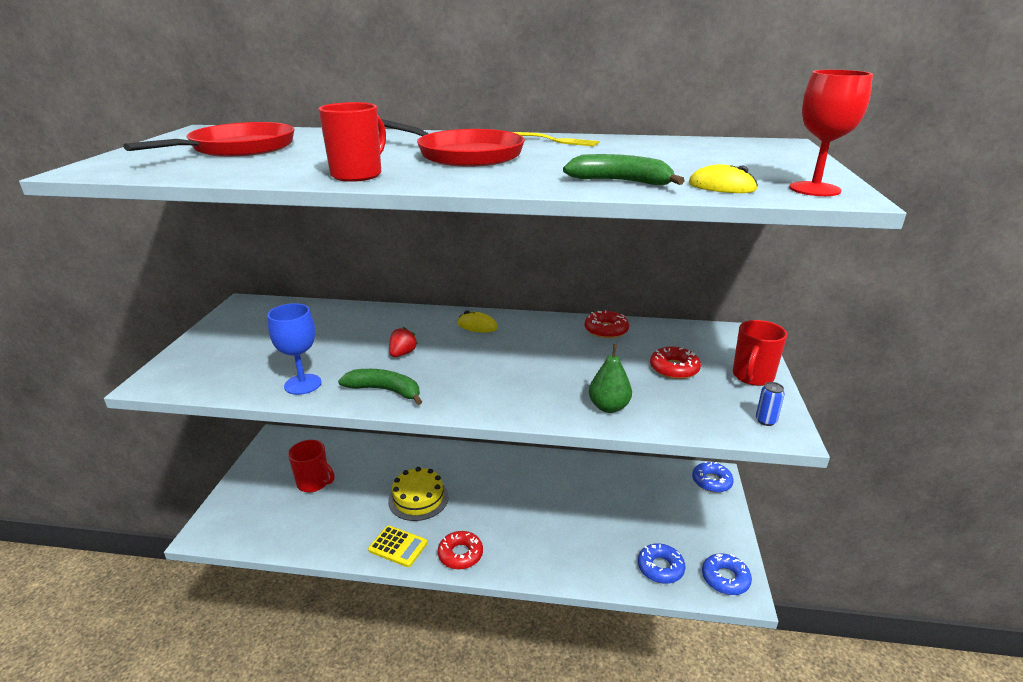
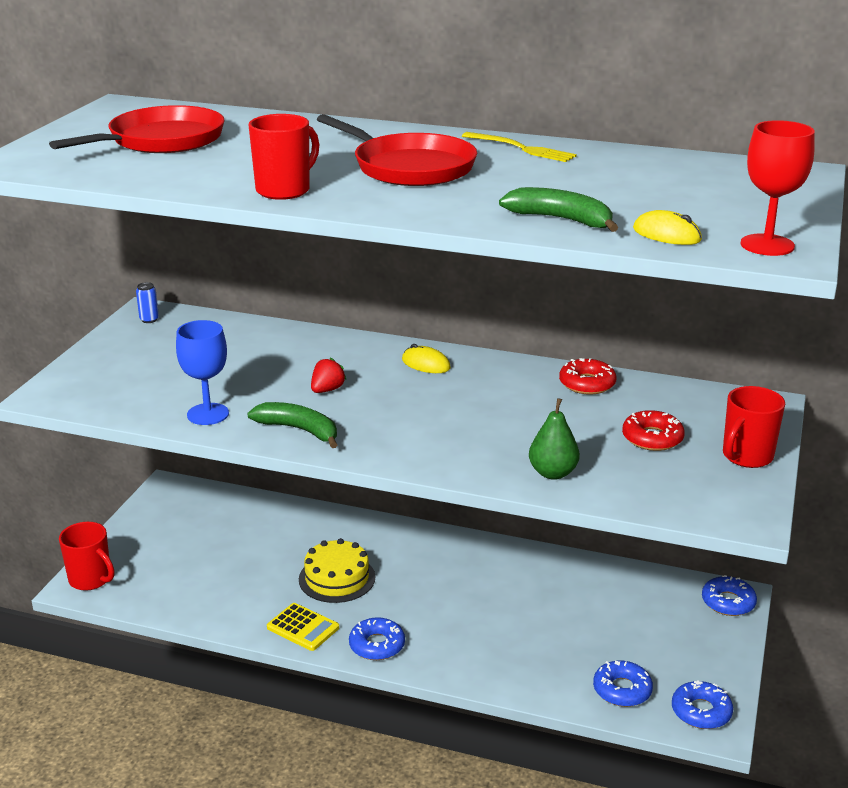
camera: 10 degrees right, 0 degrees up
(314, 483) = (210, 546): red mug -> red mug (91, 579)
(460, 554) = (377, 645): red donut -> blue donut
(766, 421) = (734, 506): blue can -> blue can (149, 320)

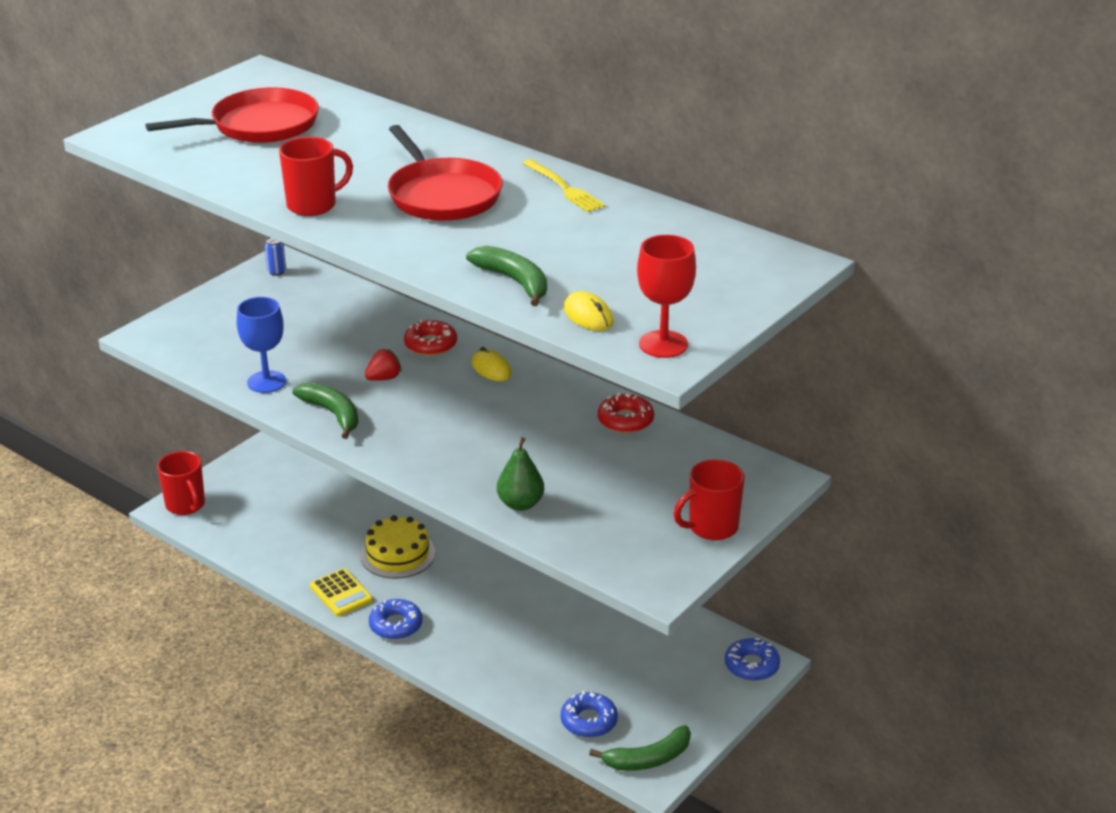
camera: 20 degrees right, 5 degrees up
(652, 438) = (639, 489): red donut -> red donut (430, 344)
(701, 711) = (648, 759): blue donut -> green banana

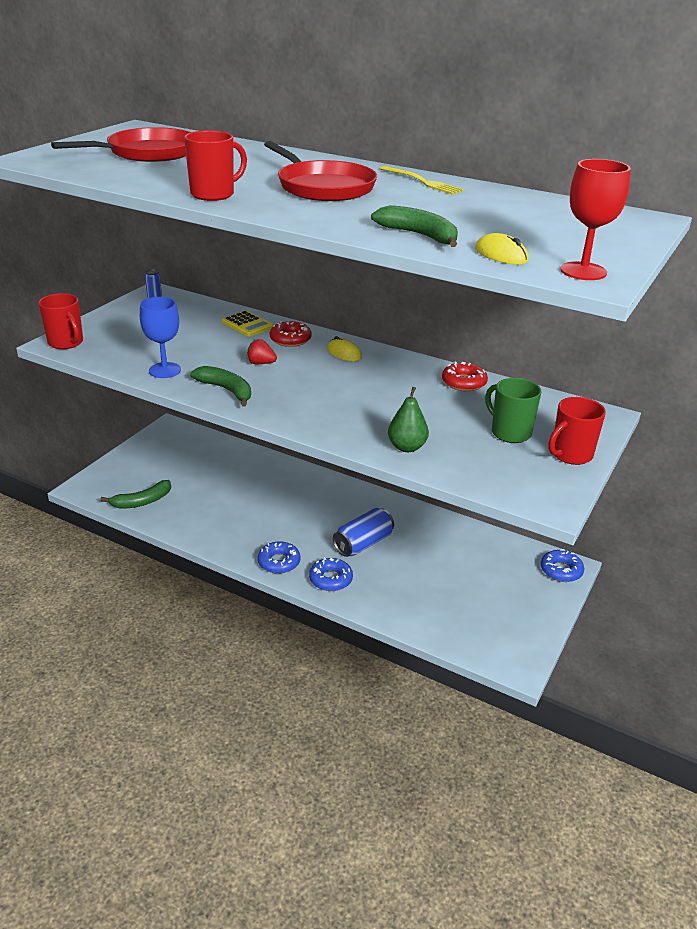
camera: 10 degrees left, 0 degrees up
(186, 505) = (93, 484): red mug -> red mug (66, 343)
(341, 593) = (229, 541): yellow calculator -> yellow calculator (247, 324)
(384, 378) = (261, 363): red strawberry -> red strawberry turned 120 degrees counterclockwise
(397, 554) = (267, 508): yellow cake -> none
(508, 610) = (363, 543): none -> blue can
(589, 721) = (454, 625): blue donut -> blue donut (330, 579)
(648, 759) = (511, 652): green banana -> green banana (142, 501)
(652, 493) = (510, 433): none -> green mug

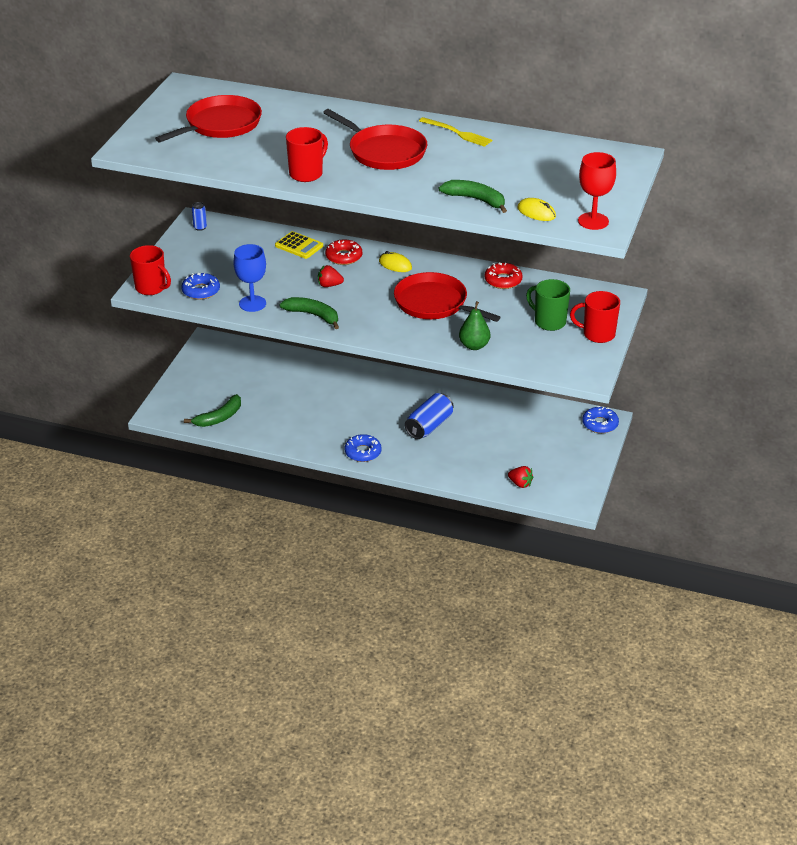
camera: 10 degrees left, 5 degrees up
(330, 579) = (411, 460): blue donut -> blue donut (201, 291)
(373, 395) = (434, 303): none -> red pan
(451, 629) = (520, 484): none -> red strawberry
(570, 455) = (598, 334): red mug -> red mug turned 60 degrees clockwise

